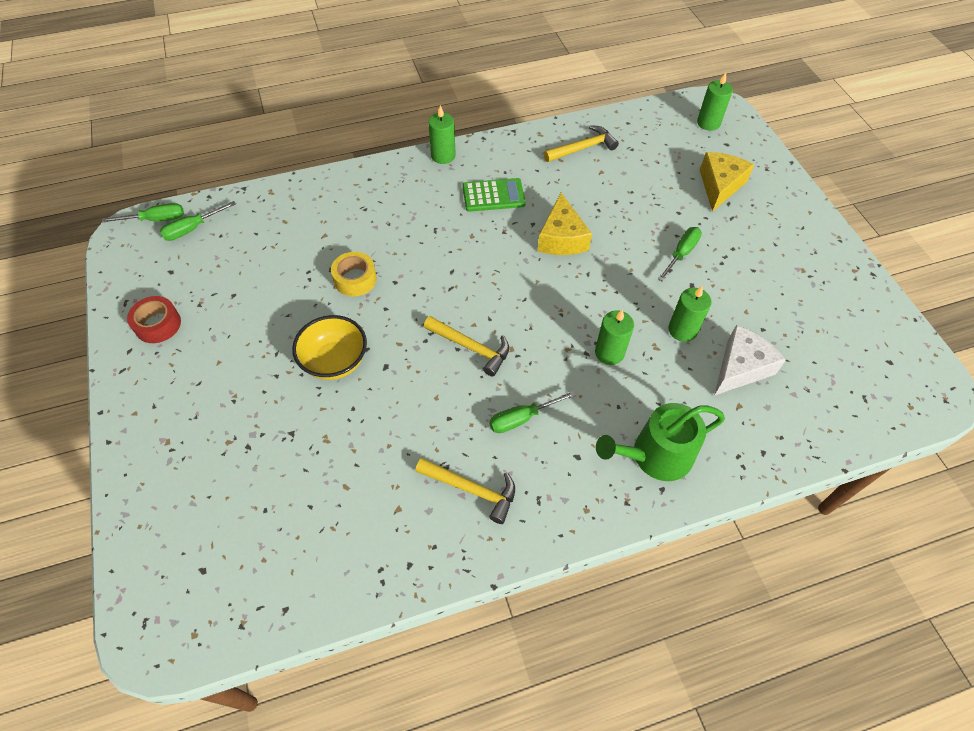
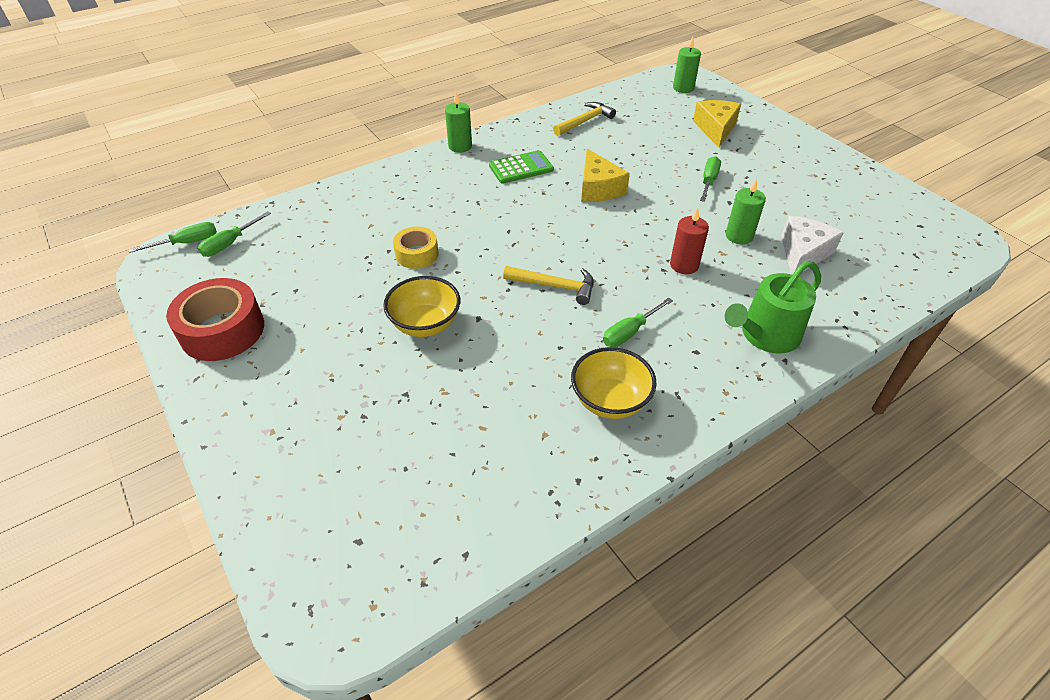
camera: 15 degrees left, 10 degrees down
(158, 325) = (222, 330): red tape -> red tape, size x1.69
(471, 489) = (610, 401): yellow hammer -> yellow bowl
(609, 353) = (684, 265): green candle -> red candle

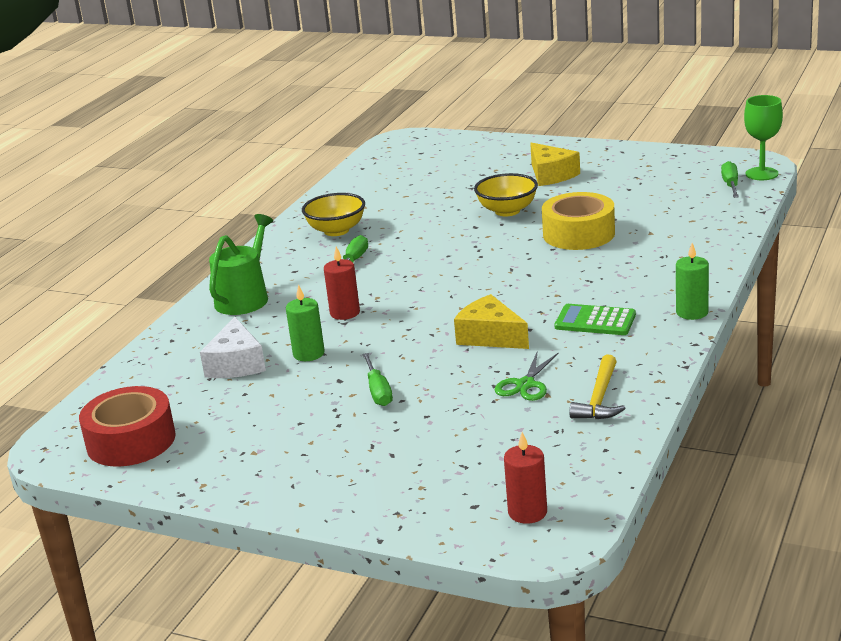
camera: 150 degrees right, 20 degrees down
(187, 243) = (761, 174): green screwdriver -> green goblet
(222, 330) = (634, 162): red tape -> red tape (131, 441)
(417, 254) = (579, 234): yellow tape -> yellow tape, size x1.69
(521, 168) = (595, 321): green calculator -> green calculator turned 75 degrees clockwise
(555, 286) = (440, 260): yellow hammer -> none
(614, 146) = (525, 385): none -> green scissors
(683, 88) = (527, 512): green candle -> red candle
(715, 129) = (421, 462): yellow cheese -> yellow cheese (551, 175)

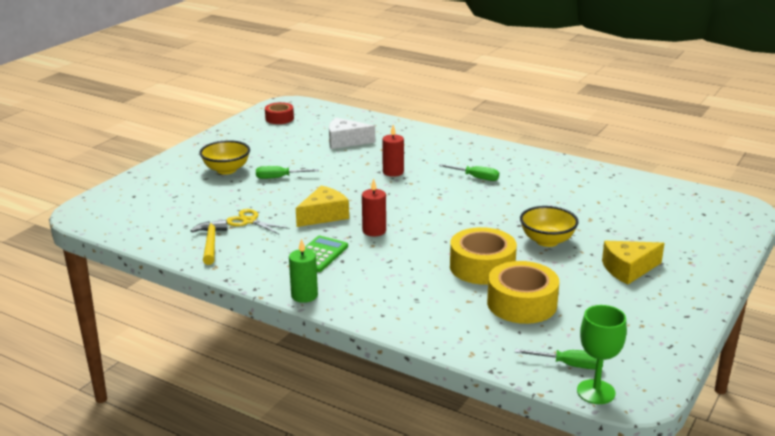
camera: 95 degrees right, 0 degrees up
(131, 441) = (279, 118): red tape -> red tape, size x0.59
(245, 298) = (435, 144): green watering can -> none
(308, 354) = (343, 160): green candle -> none
(336, 230) = (535, 174): yellow bowl -> yellow bowl (226, 170)
(525, 385) = (249, 221): green scissors -> yellow scissors
(527, 512) = (112, 209): red candle -> red candle (374, 231)
(599, 398) = (210, 243): yellow hammer -> yellow hammer turned 60 degrees clockwise
(641, 210) = (521, 303): none -> yellow tape

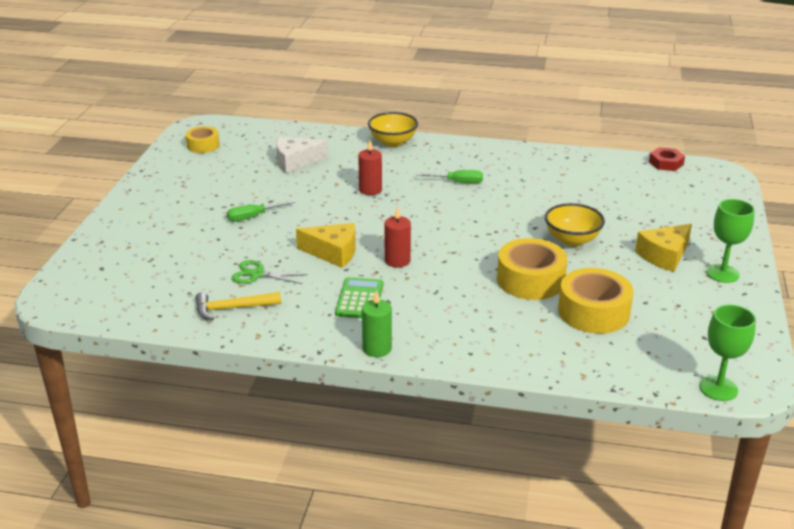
camera: 20 degrees left, 5 degrees up
(210, 243) = (232, 308): yellow hammer -> yellow hammer turned 75 degrees counterclockwise
(226, 170) = (187, 217): yellow bowl -> yellow bowl (393, 142)
(249, 221) = (257, 274): yellow scissors -> green scissors
(279, 118) = (203, 145): red tape -> yellow tape
(324, 215) = (333, 253): yellow cheese -> yellow cheese turned 75 degrees clockwise
(569, 365) = (678, 367): green screwdriver -> none
(677, 295) = (722, 273): none -> green goblet
(691, 191) = (666, 163): none -> red nut

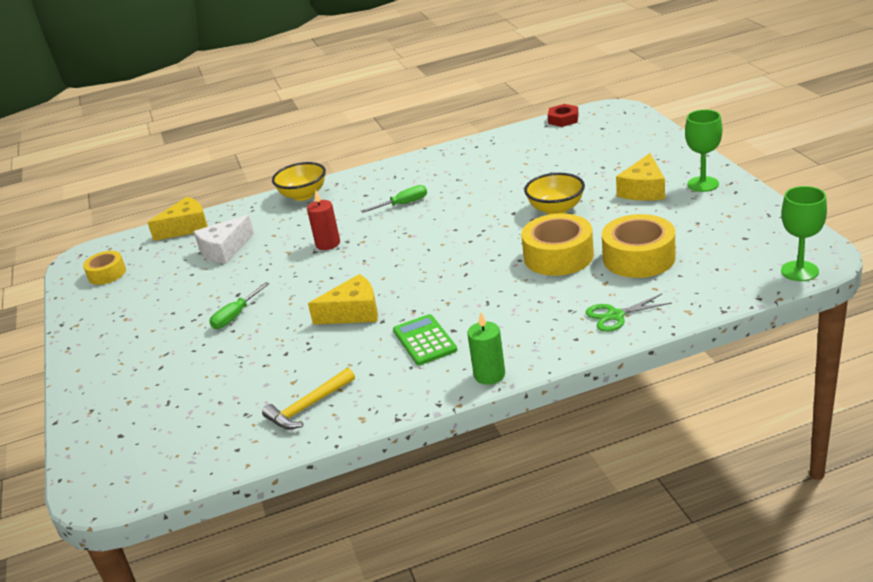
camera: 25 degrees left, 0 degrees up
(257, 274) = (298, 365): green scissors -> green scissors (615, 315)
(287, 133) = (186, 228): none -> yellow cheese
(397, 261) = (422, 292): red candle -> none

